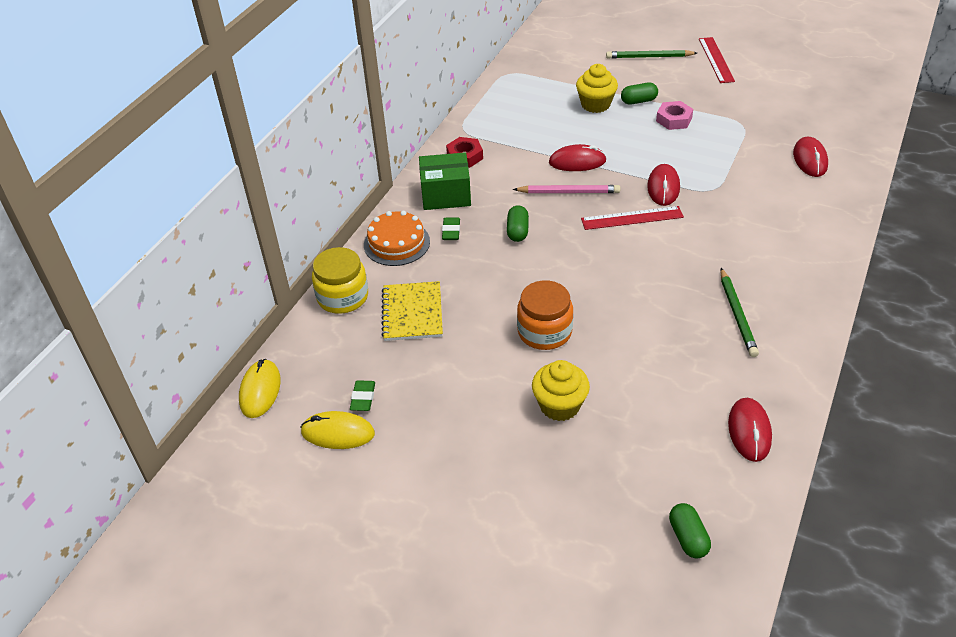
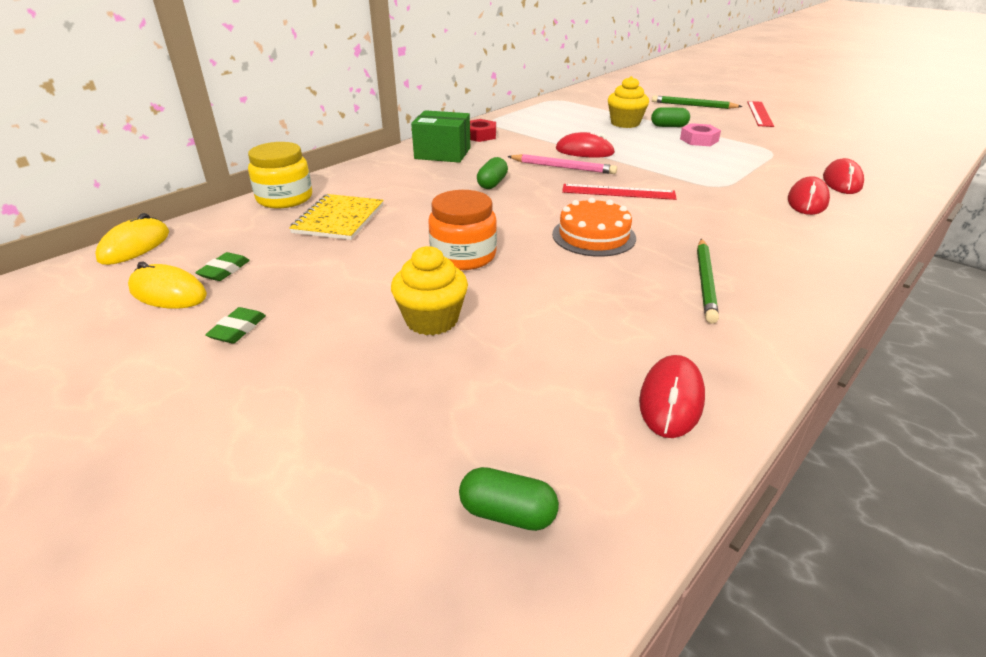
camera: 15 degrees right, 10 degrees down
(396, 243) = (370, 174): orange cake -> orange cake (593, 236)
(451, 231) = (427, 174): green eraser -> green eraser (238, 329)
(663, 187) = (664, 177): red mouse -> red mouse (807, 201)
(688, 538) = (508, 513): green capsule -> green capsule turned 75 degrees counterclockwise

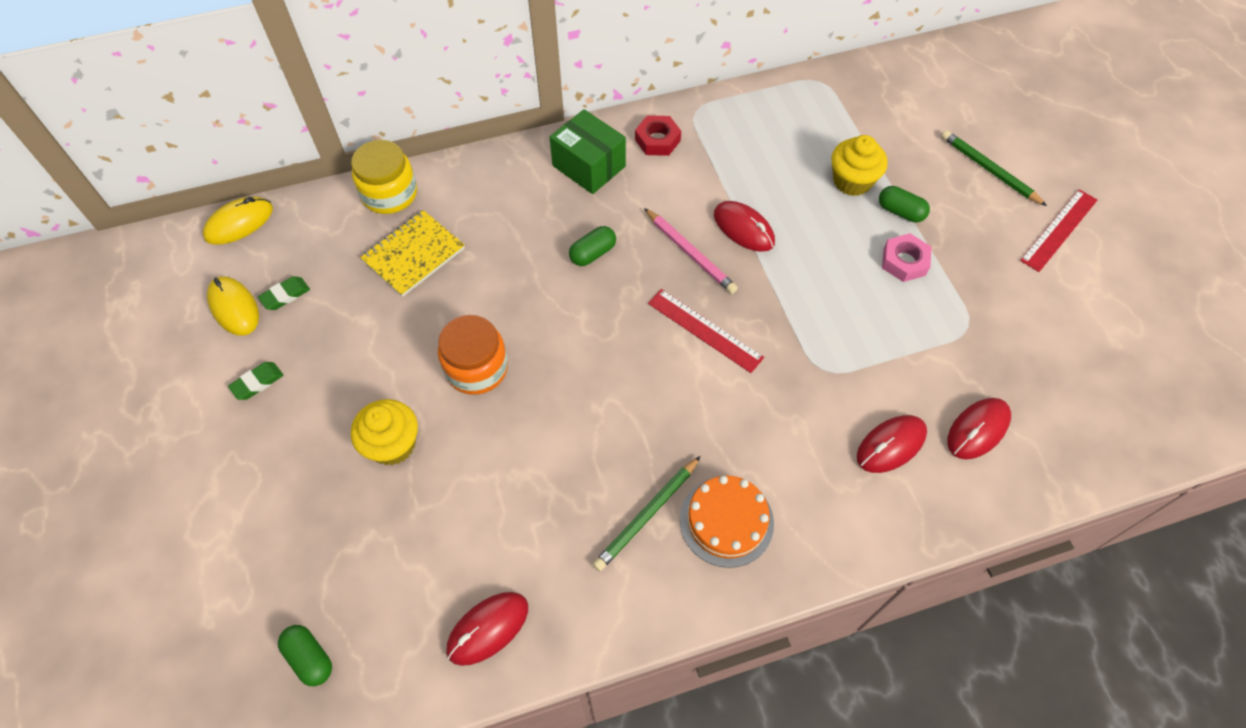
camera: 30 degrees right, 25 degrees up
(593, 236) = (612, 395): orange cake -> orange cake (726, 521)

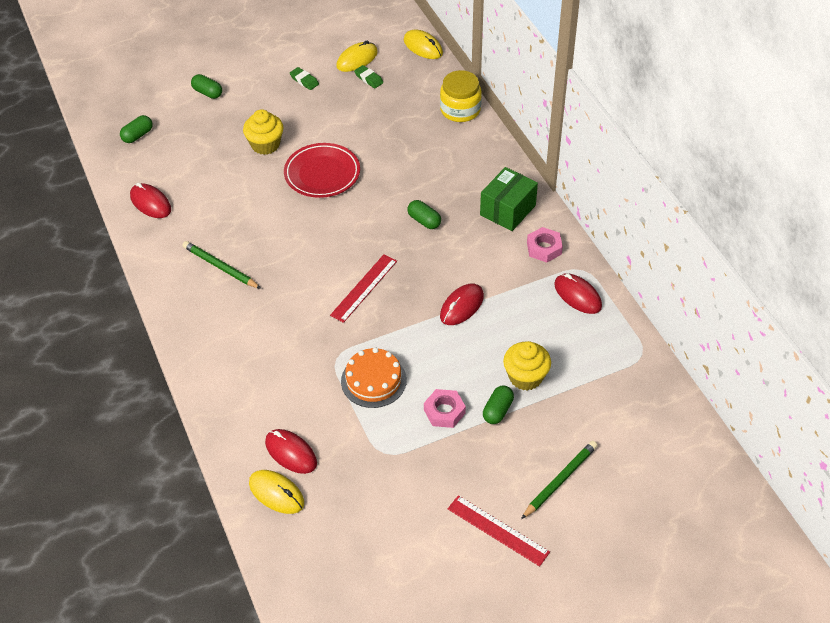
camera: 85 degrees right, 10 degrees down
(234, 534) = (207, 93): none -> green capsule
(413, 254) = (409, 130): yellow notebook -> none
(476, 368) = (322, 174): orange jar -> red plate
(657, 140) = (544, 248): red nut -> pink nut
(690, 253) = (432, 275): pink pencil -> none
(726, 521) = (216, 307): orange cake -> orange cake (373, 380)
(891, 445) = (275, 398): red mouse -> red mouse (577, 295)
(1041, 448) = (276, 493): none -> yellow mouse

